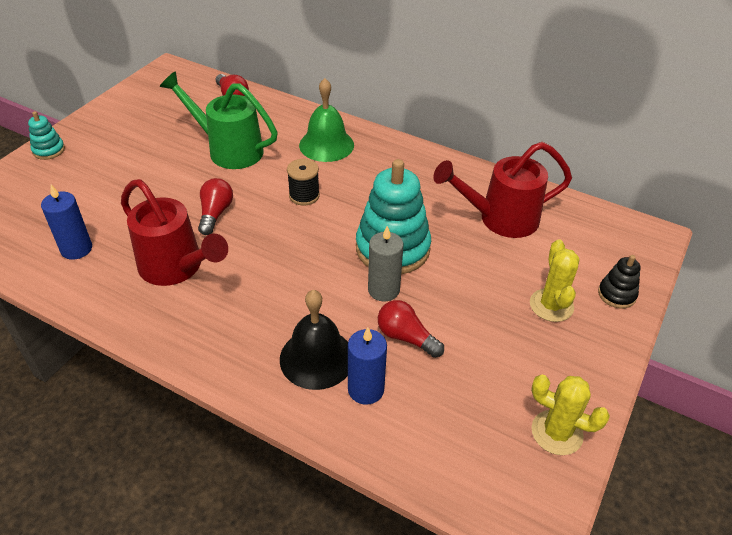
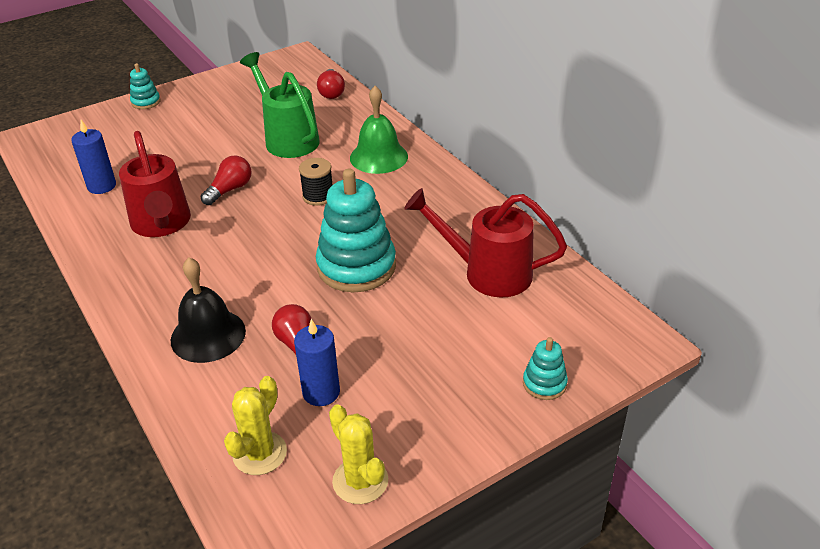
camera: 30 degrees right, 5 degrees down
(366, 389) = (225, 376): blue candle -> blue candle (321, 392)
(383, 290) = (315, 299): grey candle -> none
(551, 305) = (464, 369): yellow cactus -> yellow cactus (260, 453)
(616, 294) = (544, 383): black stacking toy -> turquoise stacking toy

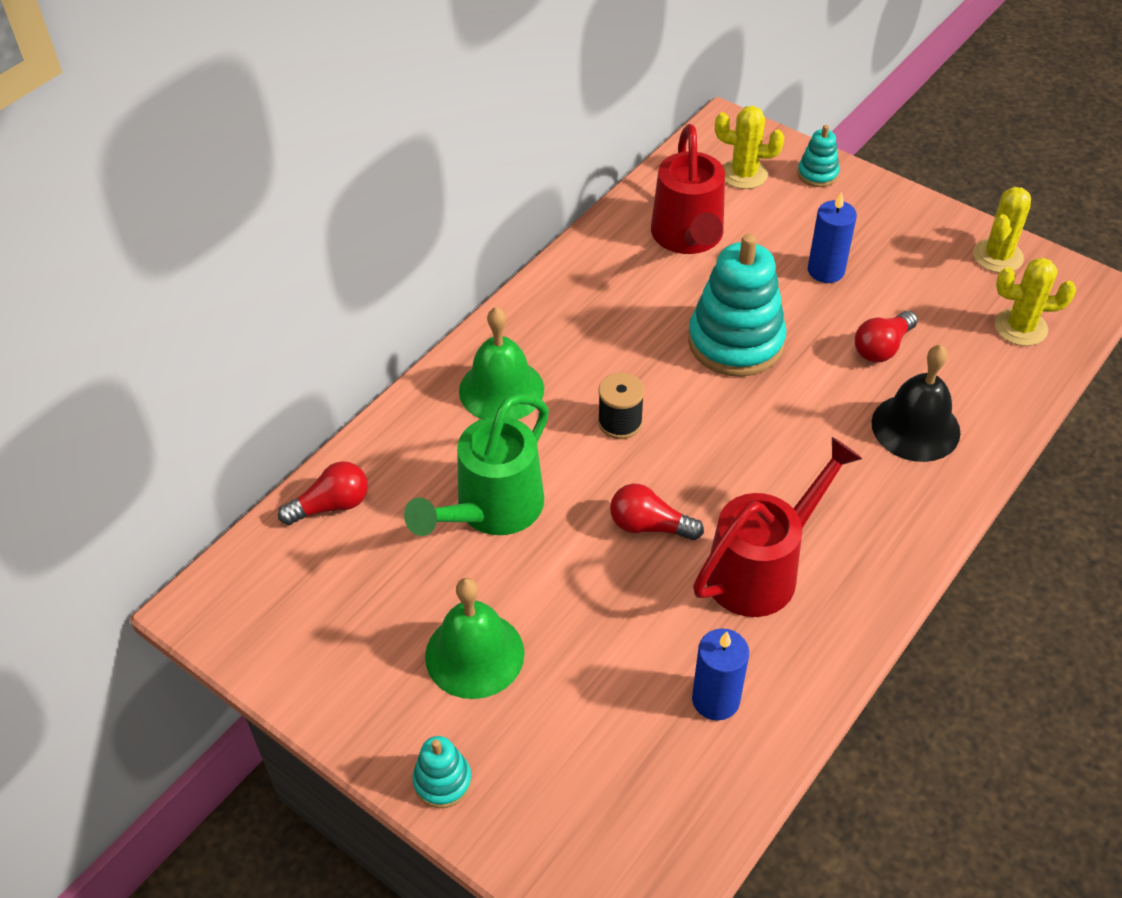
camera: 110 degrees left, 10 degrees up
(202, 120) = (474, 654): none -> green bell
(321, 392) = (926, 311): blue candle -> blue candle (826, 270)
(562, 331) = (744, 174): none -> yellow cactus

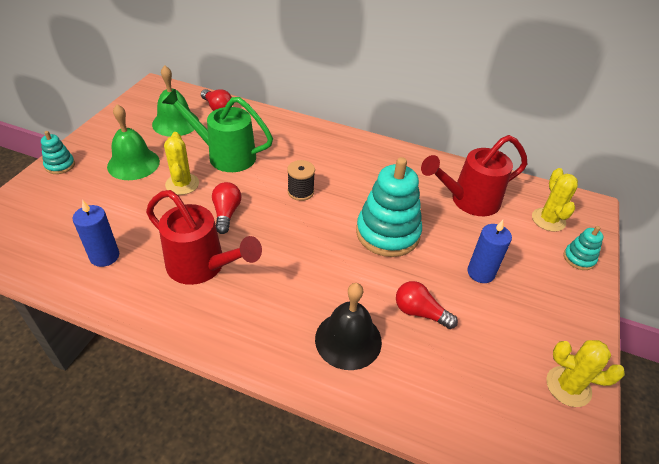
camera: 70 degrees right, 5 degrees down
(501, 389) = (308, 146): green bell -> green bell (175, 123)
(1020, 327) = (490, 409): yellow cactus -> yellow cactus (182, 184)

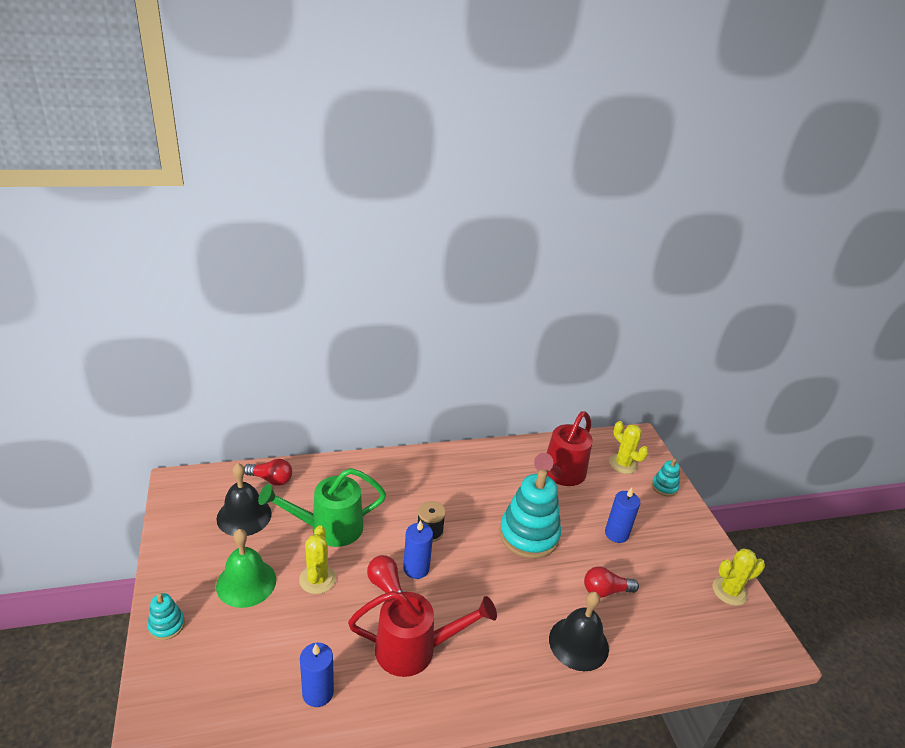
camera: 35 degrees left, 10 degrees down
(175, 123) = (244, 516): green bell -> black bell
(182, 184) = (317, 579): yellow cactus -> yellow cactus turned 45 degrees clockwise
(263, 212) = (416, 568): none -> blue candle

